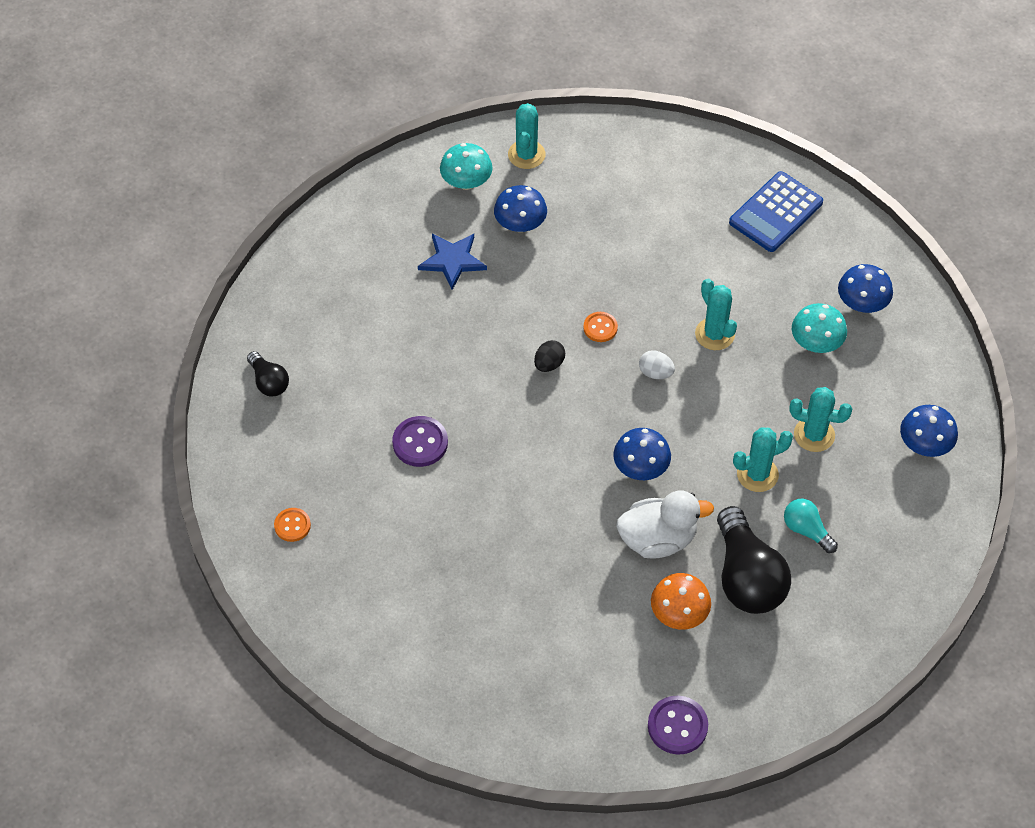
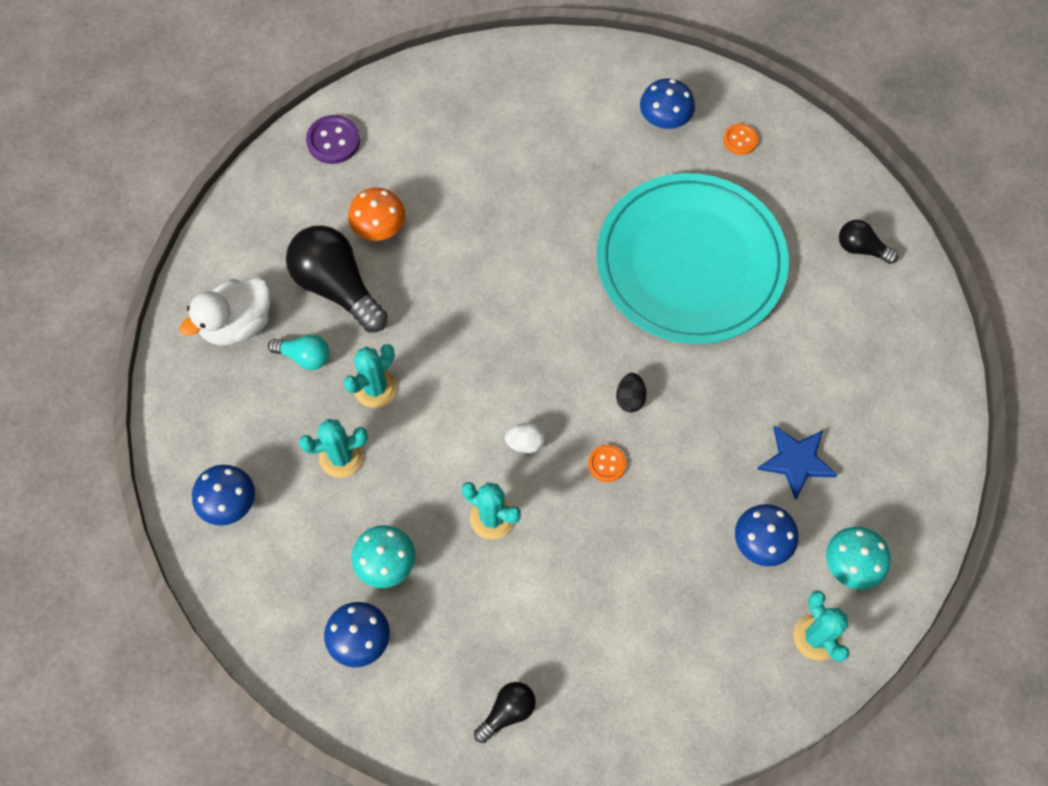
camera: 150 degrees right, 10 degrees up
(420, 443) = (690, 262): purple button -> turquoise plate
(641, 468) = (484, 339): blue mushroom -> blue mushroom (664, 119)
(658, 539) = (432, 281): white duck -> white duck (238, 324)
(776, 212) = (507, 712): blue calculator -> black light bulb

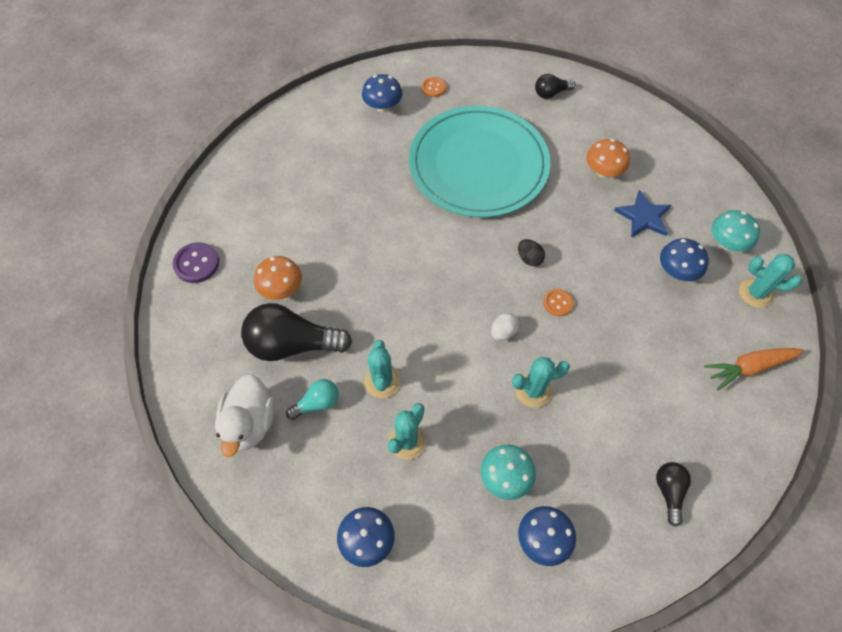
camera: 45 degrees left, 5 degrees down
(717, 692) = (749, 367): none -> orange carrot
(812, 379) = (603, 171): none -> orange mushroom

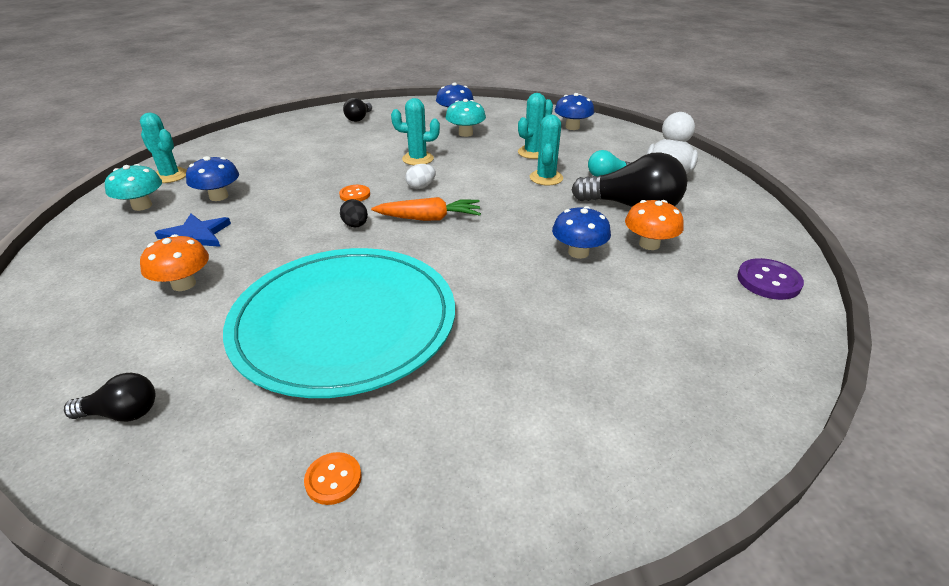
camera: 165 degrees left, 25 degrees down
(383, 106) = (459, 458): blue mushroom -> blue mushroom (578, 252)
(749, 367) = (237, 147): orange carrot -> orange carrot (429, 218)

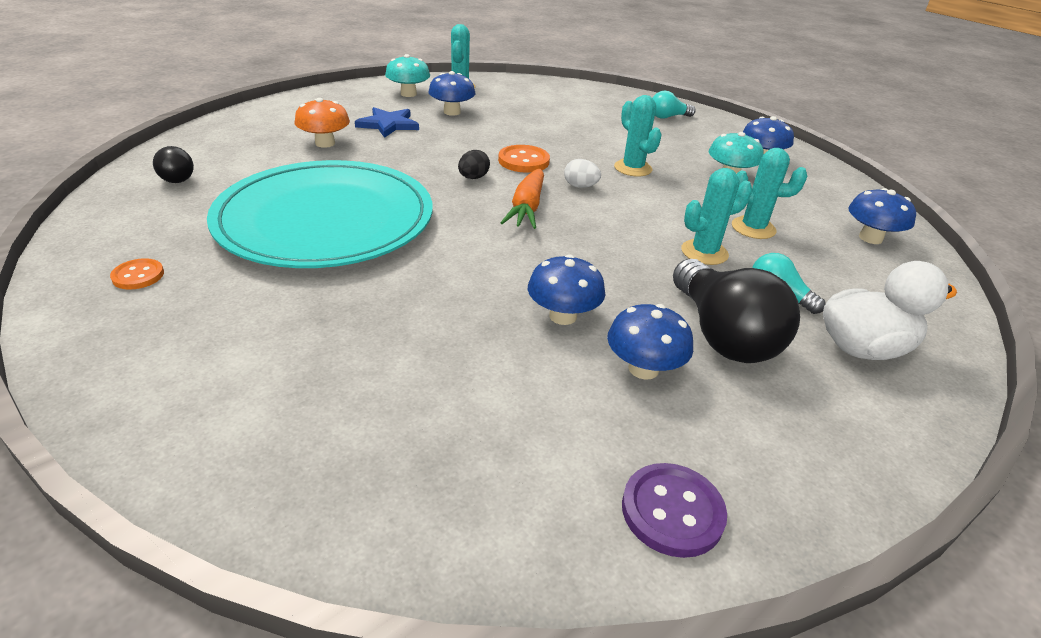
camera: 55 degrees right, 0 degrees up
(355, 195) = (523, 161): orange button -> orange button, size x1.56
(359, 118) = (668, 117): black light bulb -> turquoise light bulb
(429, 218) = (527, 208): orange carrot -> orange carrot turned 45 degrees clockwise
(649, 244) = (643, 369): orange mushroom -> blue mushroom

